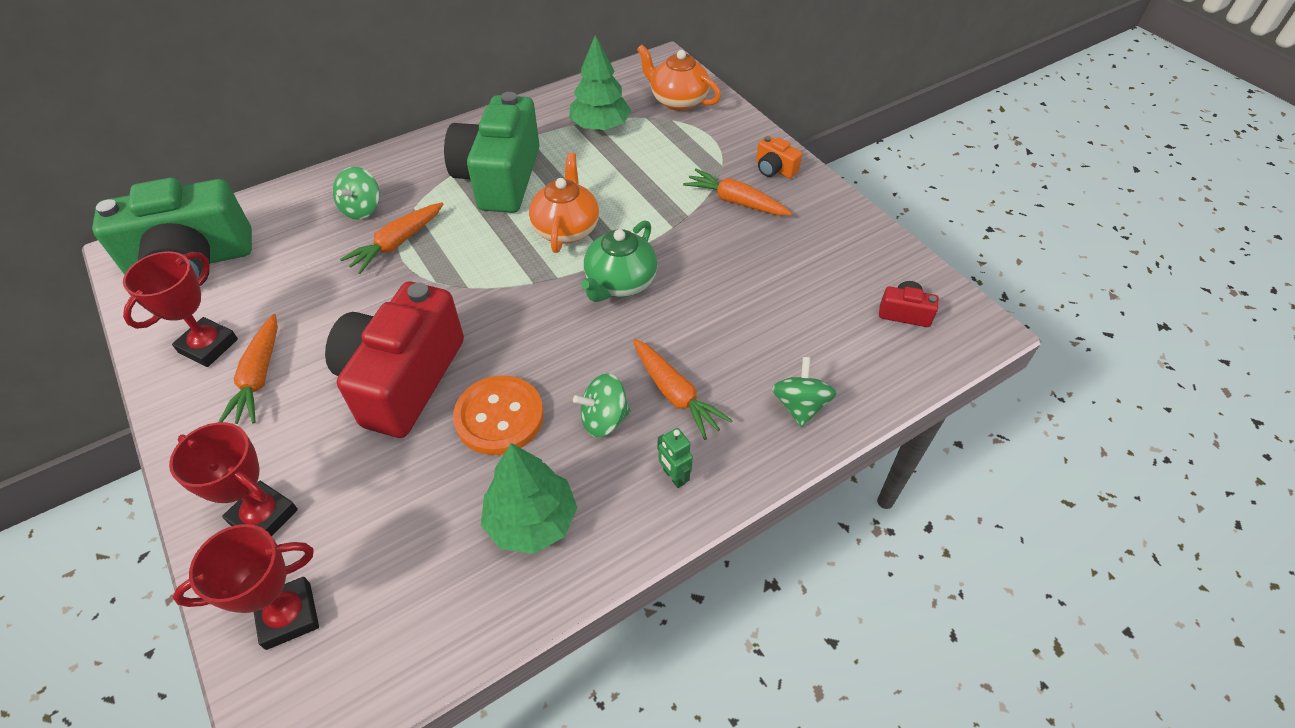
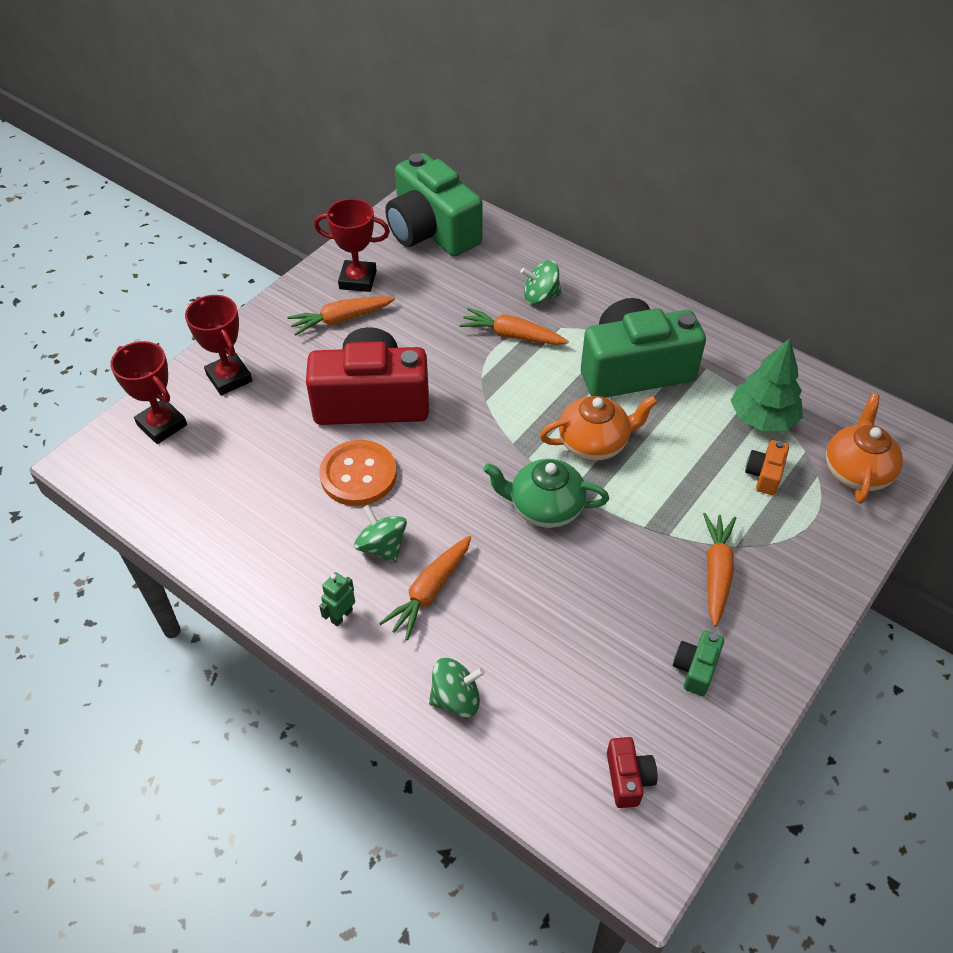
camera: 70 degrees right, 0 degrees up
(263, 516) = (229, 378): red trophy -> red trophy turned 45 degrees counterclockwise
(531, 521) = (270, 531): green tree -> none
(774, 169) = (795, 596): orange camera -> orange camera (764, 475)
(819, 242) = (695, 668): none -> green camera

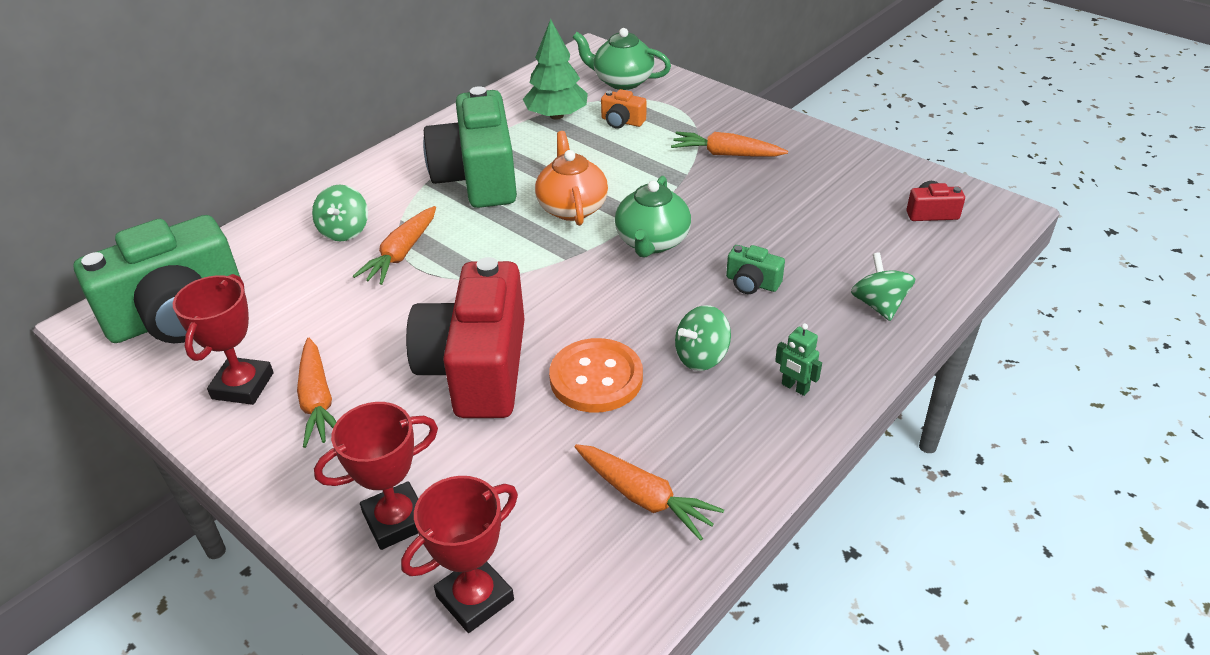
camera: 85 degrees left, 10 degrees down
(429, 592) = (758, 321): orange carrot -> orange carrot (644, 498)
(695, 668) = (822, 173): green camera -> green camera (752, 283)
(856, 471) = (622, 81): orange teapot -> green teapot

